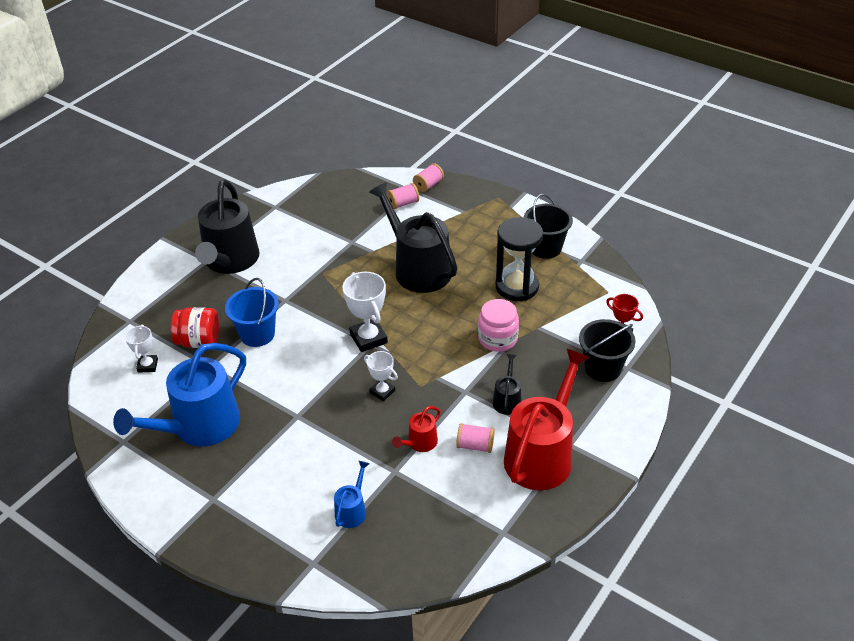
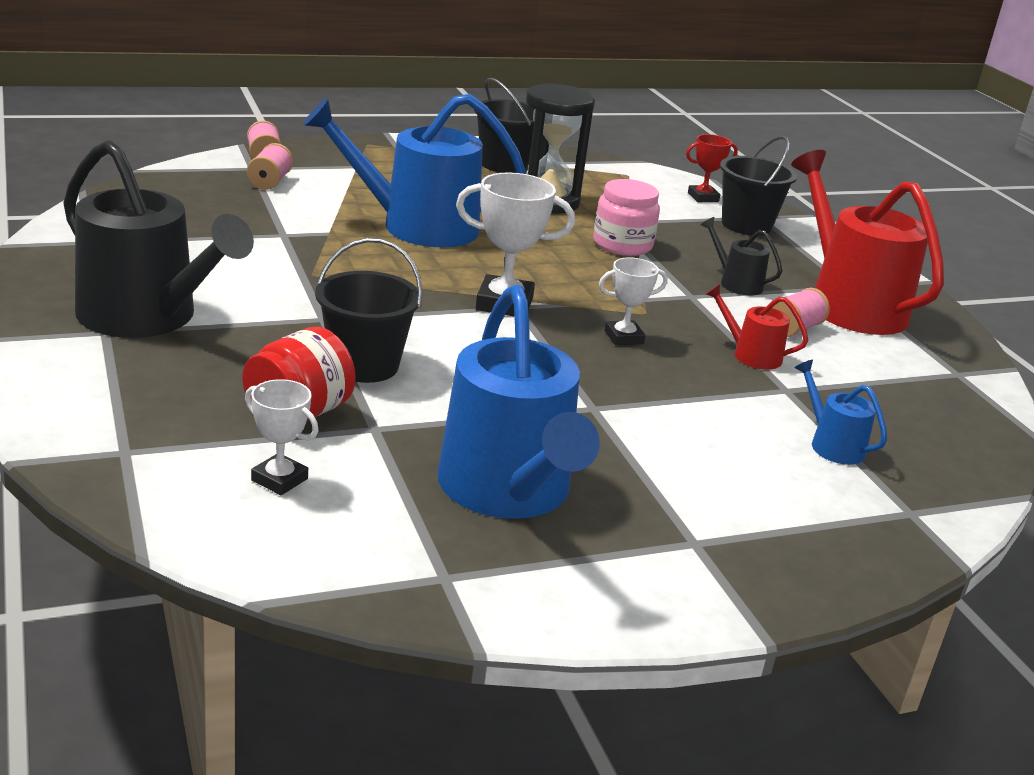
camera: 60 degrees left, 15 degrees down
(257, 334) = (364, 365): blue bucket -> black bucket
(418, 269) = (418, 226): black watering can -> blue watering can
(420, 443) = (751, 355): red watering can -> red watering can turned 135 degrees clockwise

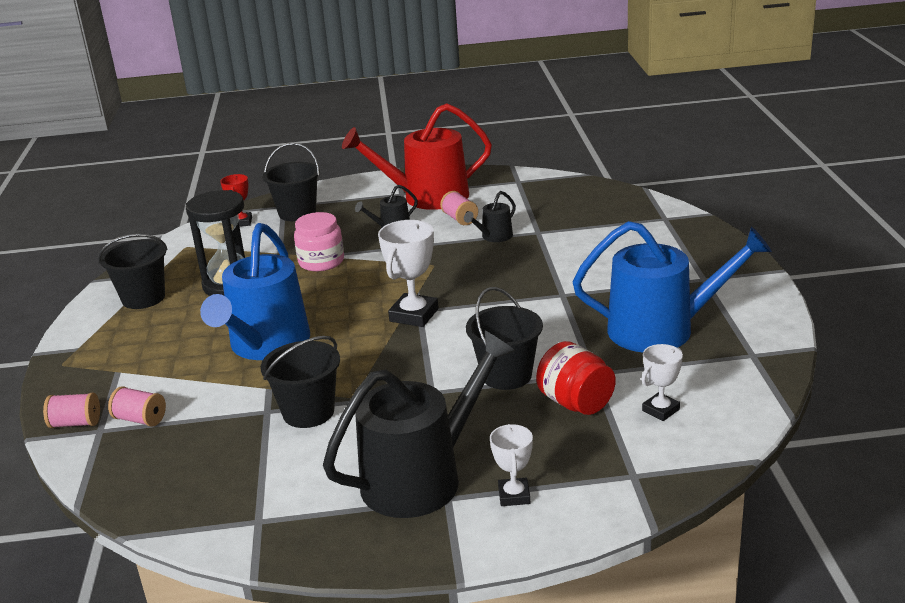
camera: 70 degrees left, 0 degrees up
(280, 254) = (308, 412): none -> black bucket
(623, 337) = (468, 275): white trophy -> white trophy (514, 495)
(751, 355) = (494, 237): red watering can -> black watering can
(832, 445) = (600, 228): blue watering can -> none

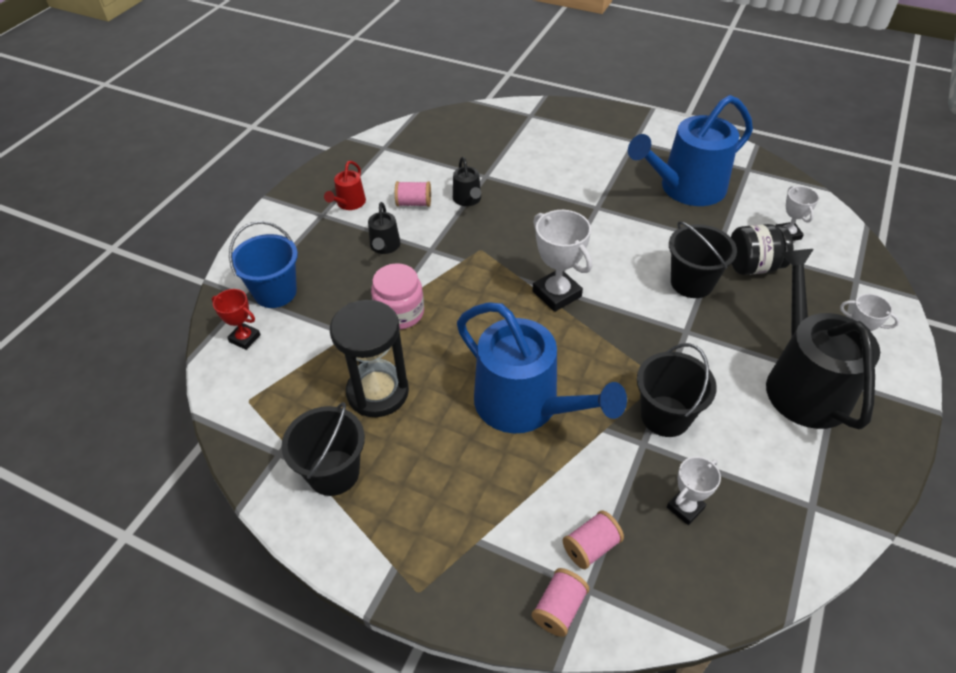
camera: 60 degrees left, 20 degrees up
(209, 452) = (685, 507): none -> white trophy
(297, 213) = (275, 292): black bucket -> blue bucket
(428, 197) = (349, 203): red watering can -> red watering can, size x0.44
(575, 403) = (753, 266): red jar -> black jar
(661, 330) = (686, 188): blue watering can -> blue watering can turned 150 degrees counterclockwise

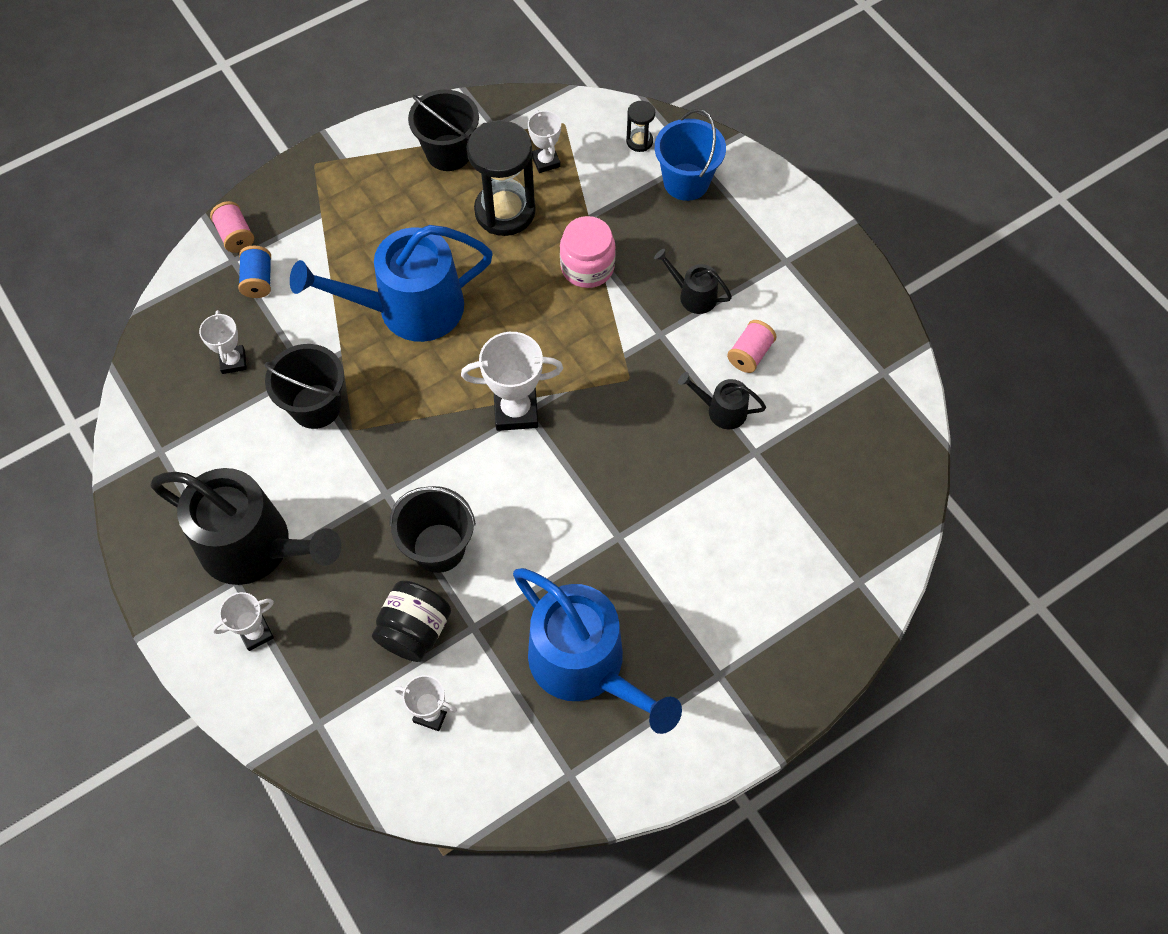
camera: 120 degrees right, 15 degrees up
(245, 338) = (639, 141): red trophy -> black hourglass
(303, 391) = (546, 161): none -> white trophy
(349, 203) = (790, 293): red watering can -> none
(591, 547) = (258, 280): pink spool -> blue spool
(686, 188) = (585, 665): blue watering can -> blue watering can turned 135 degrees clockwise

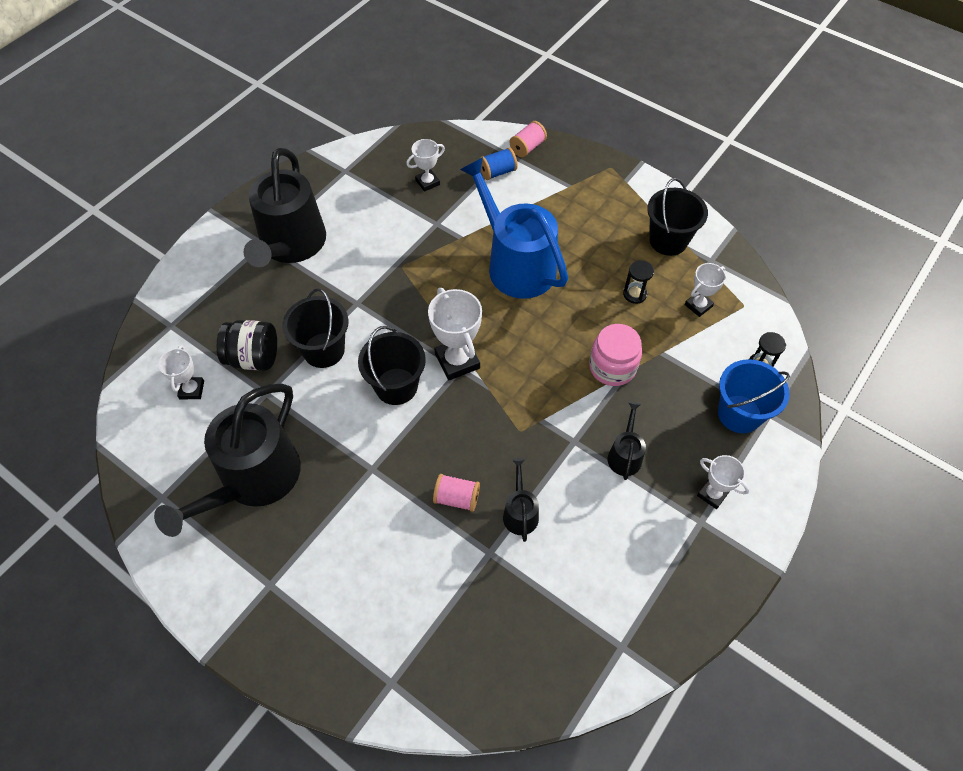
camera: 70 degrees right, 5 degrees down
(256, 633) = (228, 268): white trophy -> white trophy (712, 494)
(316, 406) = (411, 239): black bucket -> black bucket (396, 386)
(505, 211) = (634, 294): black hourglass -> black hourglass, size x0.46
(585, 665) = (254, 479): blue watering can -> black watering can
(750, 354) = (587, 519): pink spool -> pink spool (456, 498)

